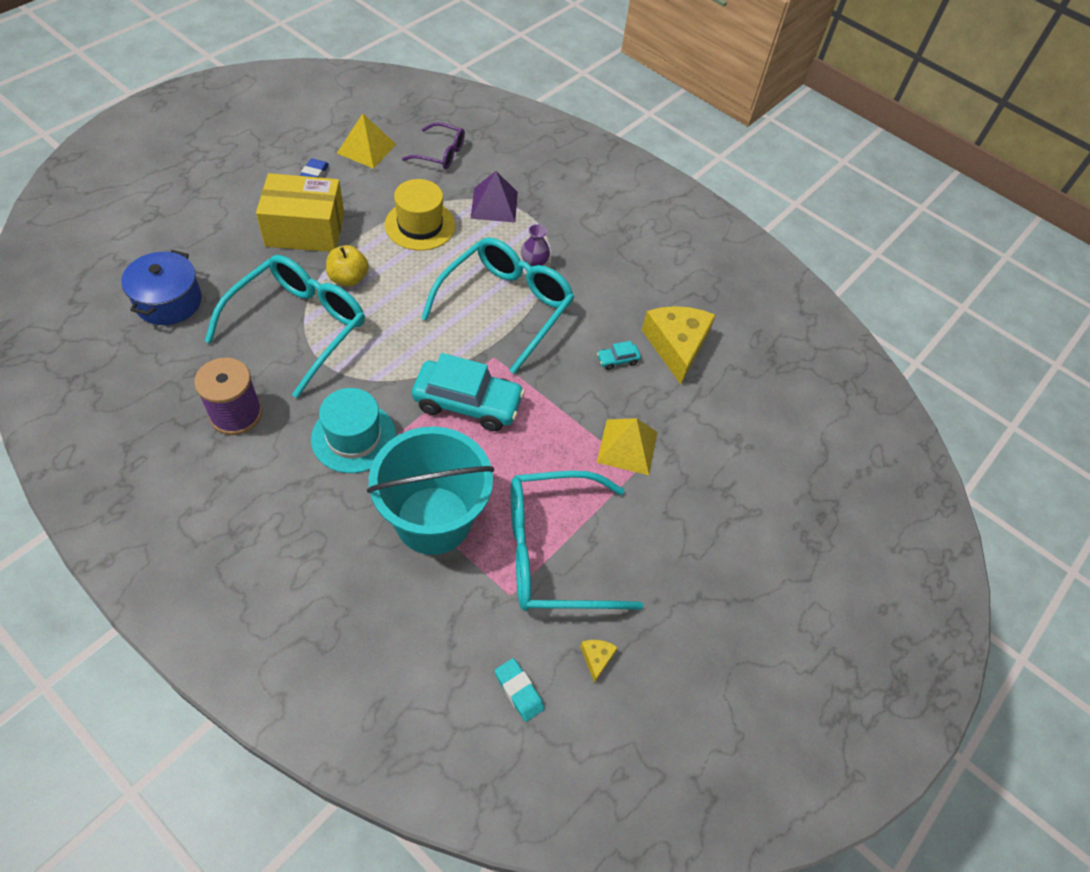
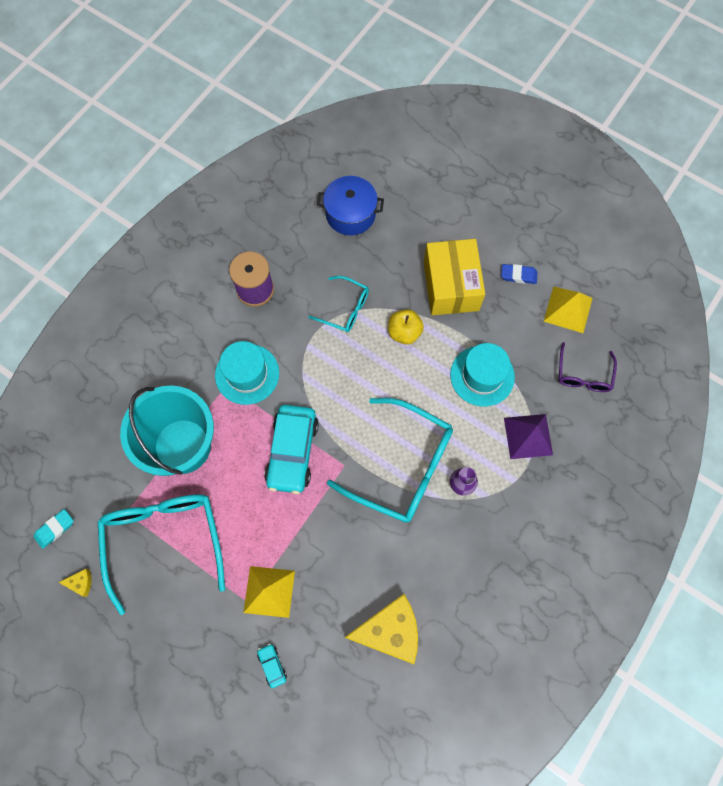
camera: 90 degrees right, 15 degrees up
(298, 327) = (345, 309): turquoise glasses -> turquoise glasses, size x0.53
(420, 225) = (482, 376): yellow hat -> turquoise hat
(617, 360) = (361, 575): turquoise car -> turquoise car (272, 665)

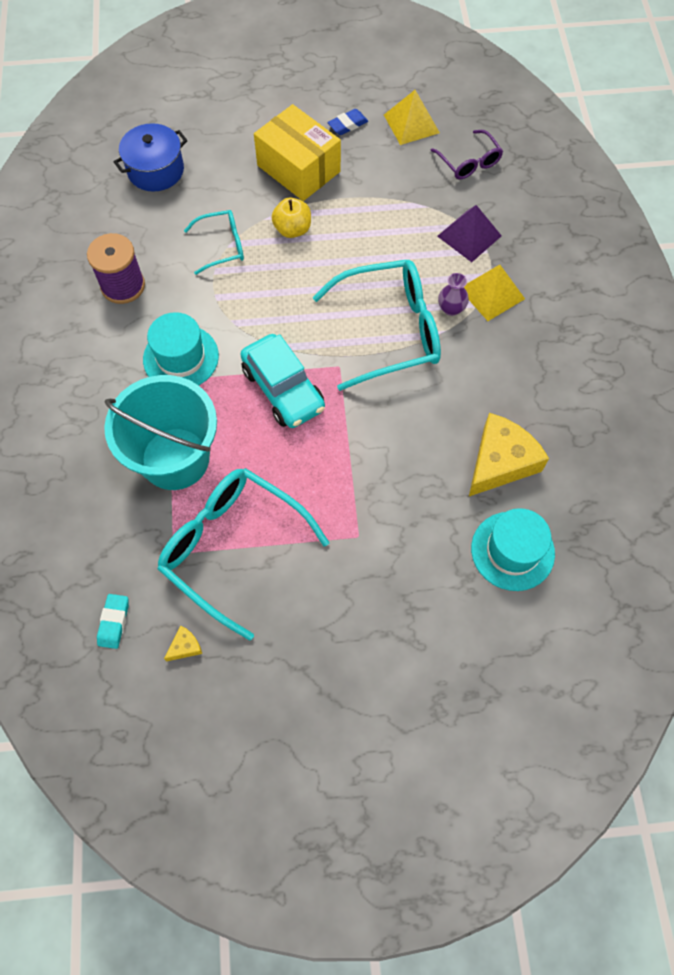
camera: 40 degrees left, 5 degrees down
(269, 591) = (369, 513): yellow pyramid -> yellow pyramid (491, 293)
(272, 665) = (429, 568): turquoise car -> none
(482, 376) = (389, 217): turquoise hat -> turquoise hat (512, 551)

